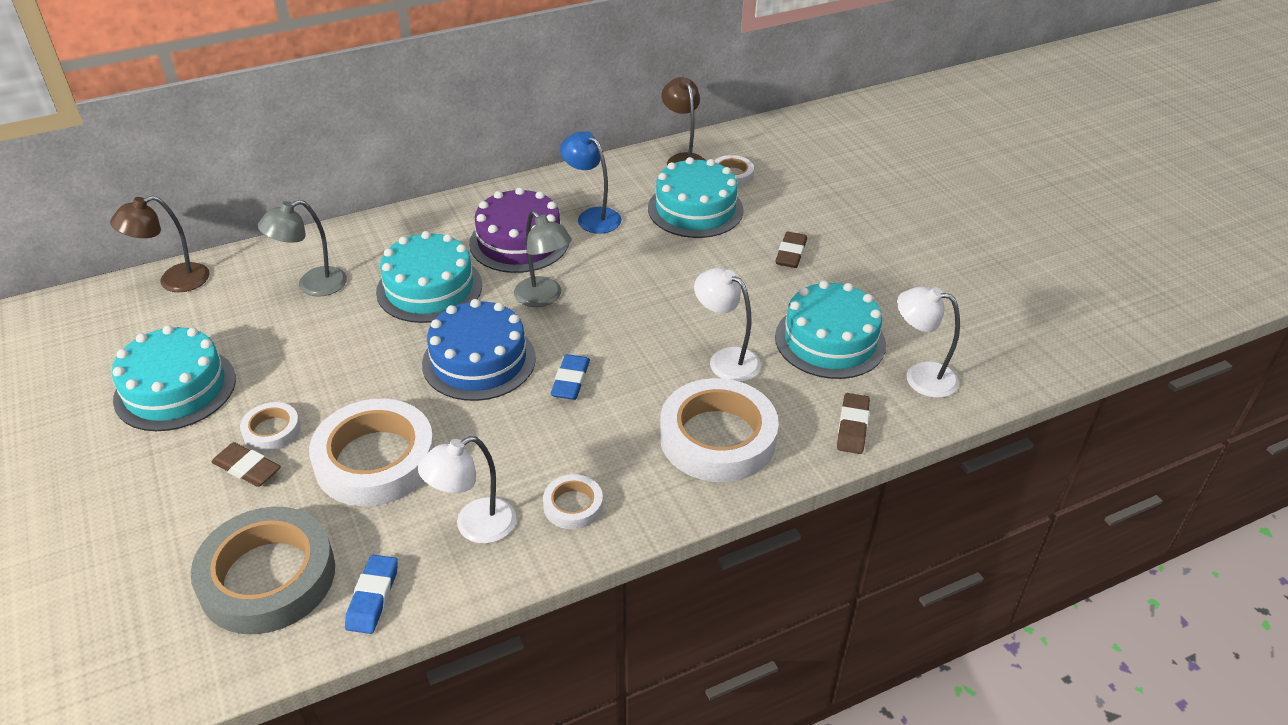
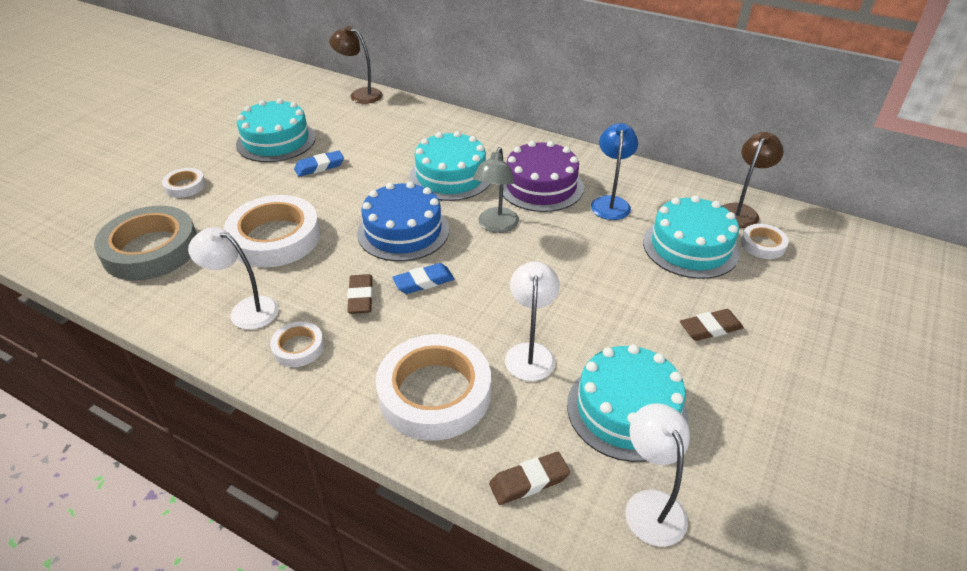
camera: 55 degrees right, 0 degrees up
(247, 468) = (232, 196): brown eraser -> brown eraser (361, 297)
(271, 430) = (269, 188): white tape -> white tape (185, 186)
(312, 285) = (405, 136): grey lamp -> none
(373, 597) = (157, 298): blue eraser -> blue eraser (319, 167)

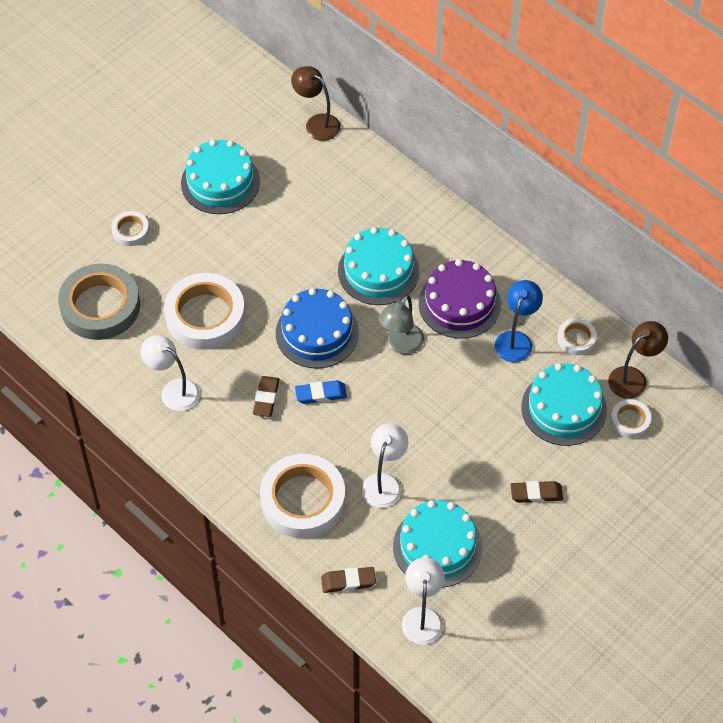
camera: 15 degrees right, 15 degrees up
(298, 347) = (210, 436): white tape -> white tape (576, 339)
(319, 167) = (257, 230): blue eraser -> none

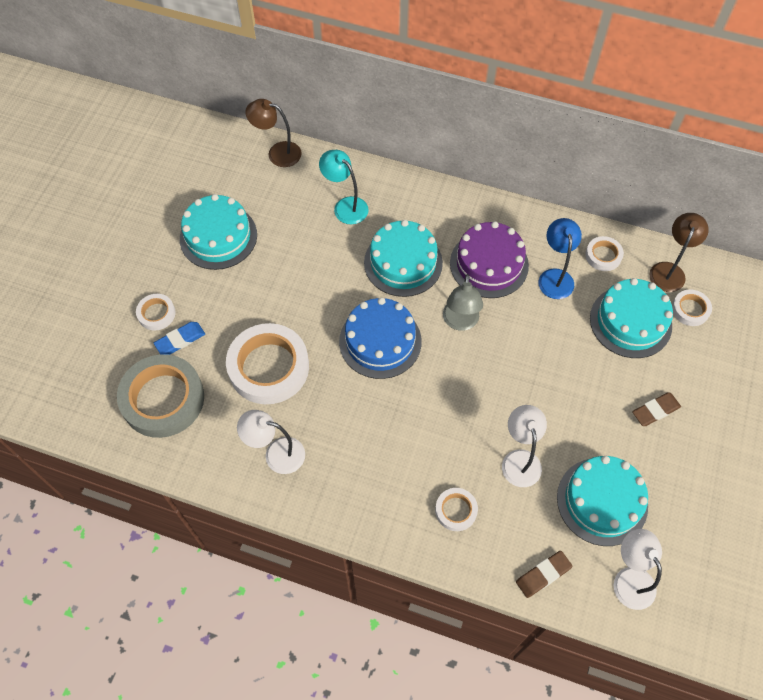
camera: 25 degrees left, 5 degrees up
(266, 398) = (368, 424): brown eraser -> none
(303, 500) = (456, 510): white tape -> white tape, size x0.48
(321, 394) = (415, 398): blue eraser -> blue eraser (180, 340)
(353, 198) = (345, 206): none -> turquoise lamp

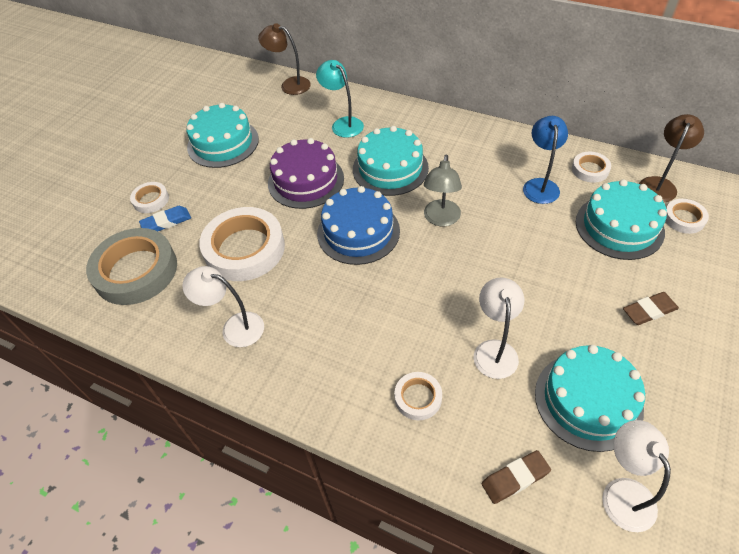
camera: 10 degrees right, 10 degrees down
(489, 264) = (474, 172): purple cake -> purple cake (306, 180)

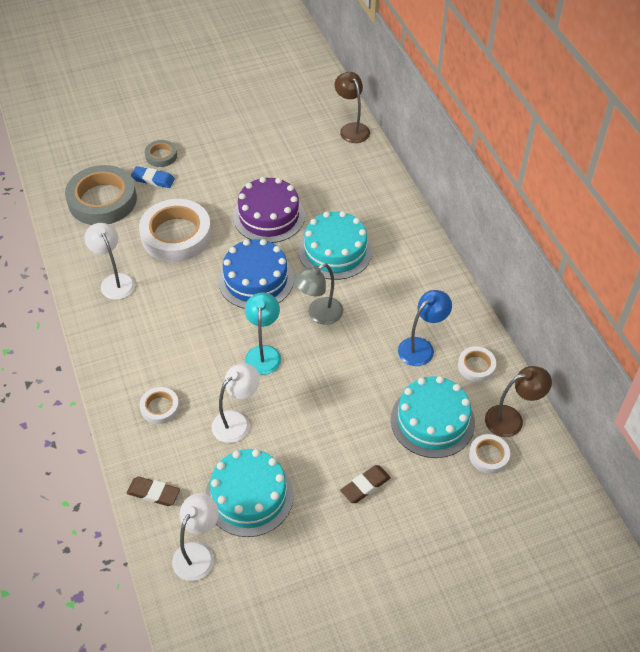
camera: 40 degrees right, 0 degrees up
(151, 200) = (161, 156): white tape -> grey tape
(223, 143) = (251, 145): turquoise cake -> none
(343, 124) = (348, 190): turquoise lamp -> turquoise lamp (264, 353)
(649, 311) = (365, 486): brown eraser -> brown eraser turned 60 degrees counterclockwise

